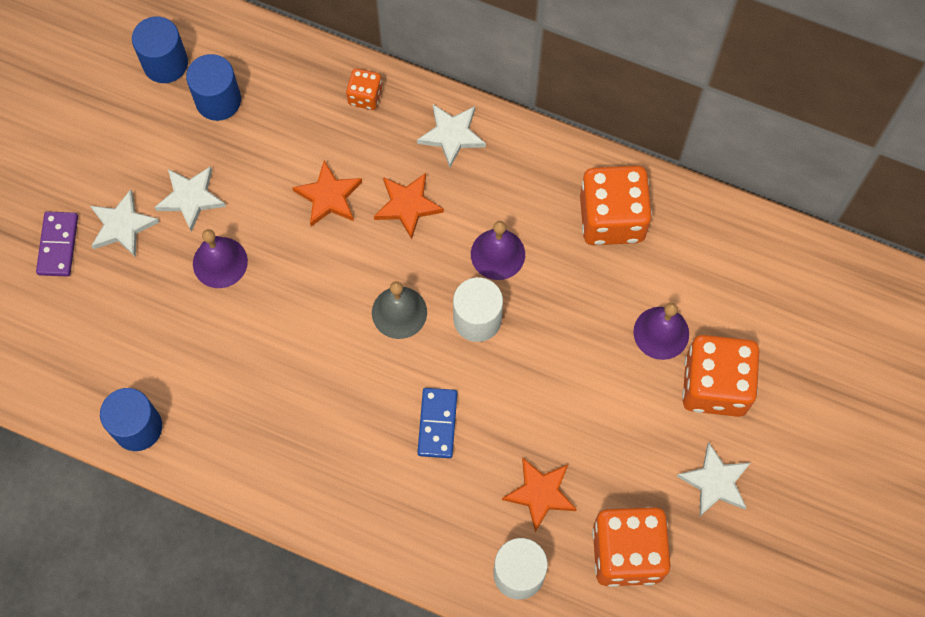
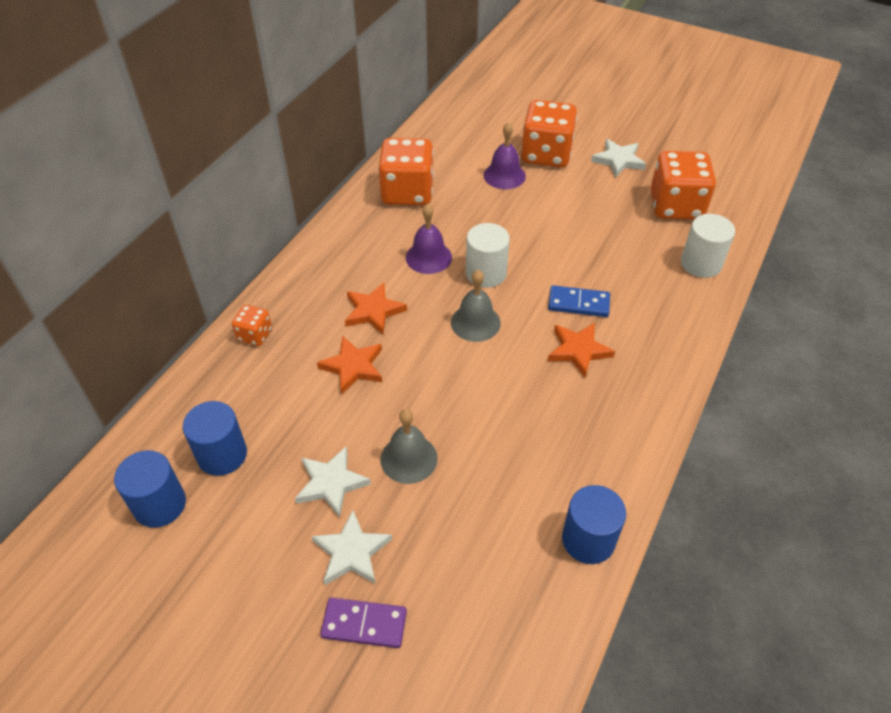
camera: 85 degrees left, 20 degrees down
(220, 262) = (409, 458): purple bell -> grey bell
(452, 135) = (311, 278): white star -> none
(540, 493) = (634, 247): orange star -> orange star (578, 350)

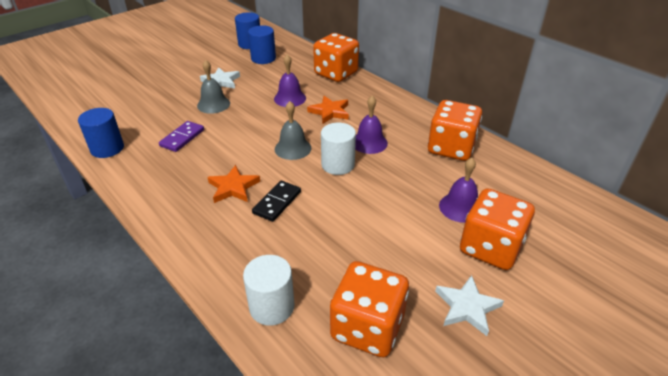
camera: 110 degrees right, 10 degrees down
(255, 335) = (336, 73): orange dice -> orange dice, size x2.03
(351, 552) = (180, 81): white star -> none
(353, 367) = (290, 98): orange star -> purple bell
(364, 624) = (144, 79): purple domino -> purple domino (182, 138)
(578, 303) = (277, 202): blue domino -> black domino

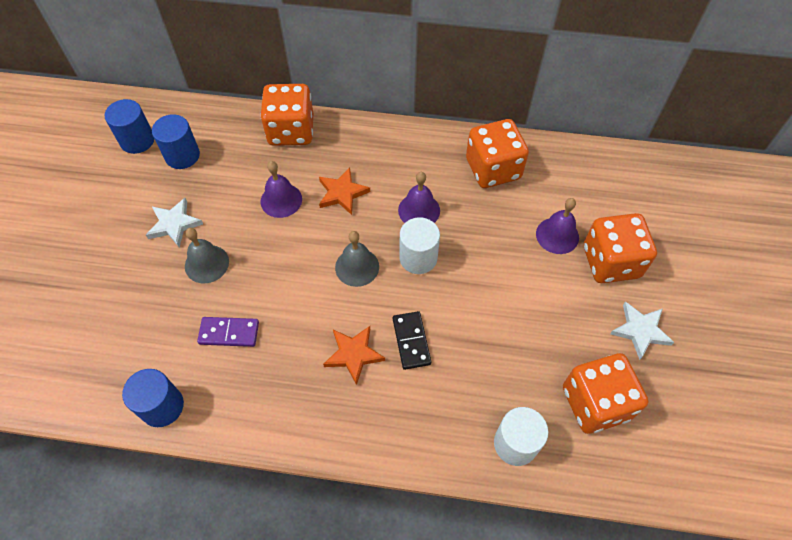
camera: 40 degrees left, 20 degrees up
(182, 138) = (229, 333): purple domino -> purple domino turned 75 degrees counterclockwise

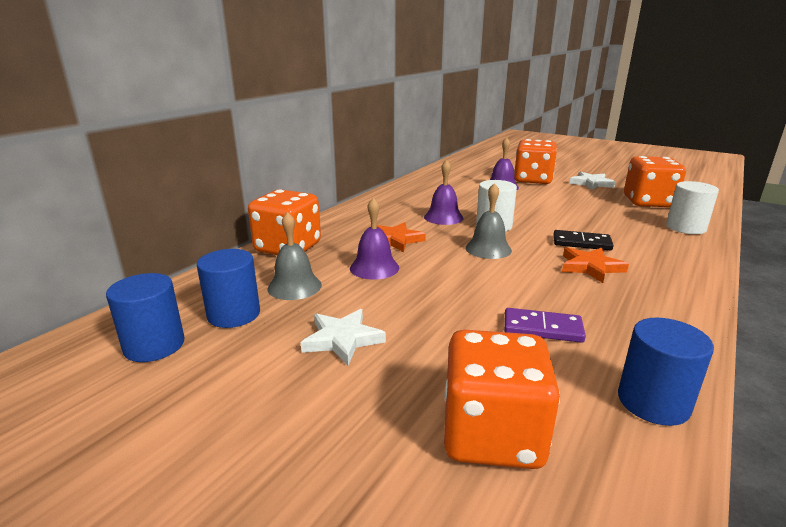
camera: 65 degrees left, 35 degrees down
(206, 264) = (427, 326): grey bell -> grey bell (294, 286)
(229, 333) = (542, 328): purple domino -> purple domino turned 75 degrees clockwise
(493, 169) = (425, 191): orange dice -> orange dice (492, 434)

